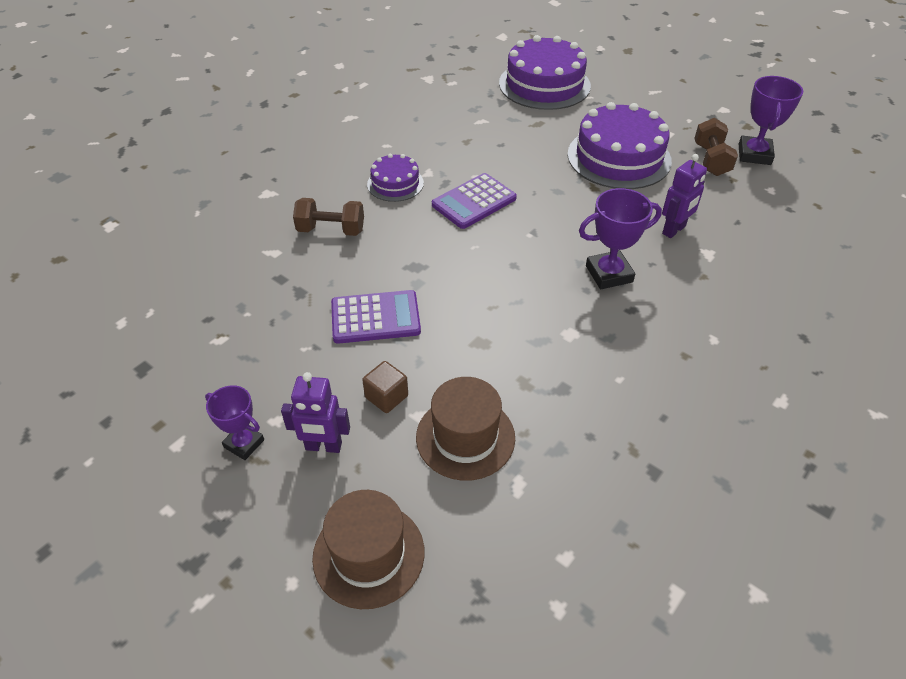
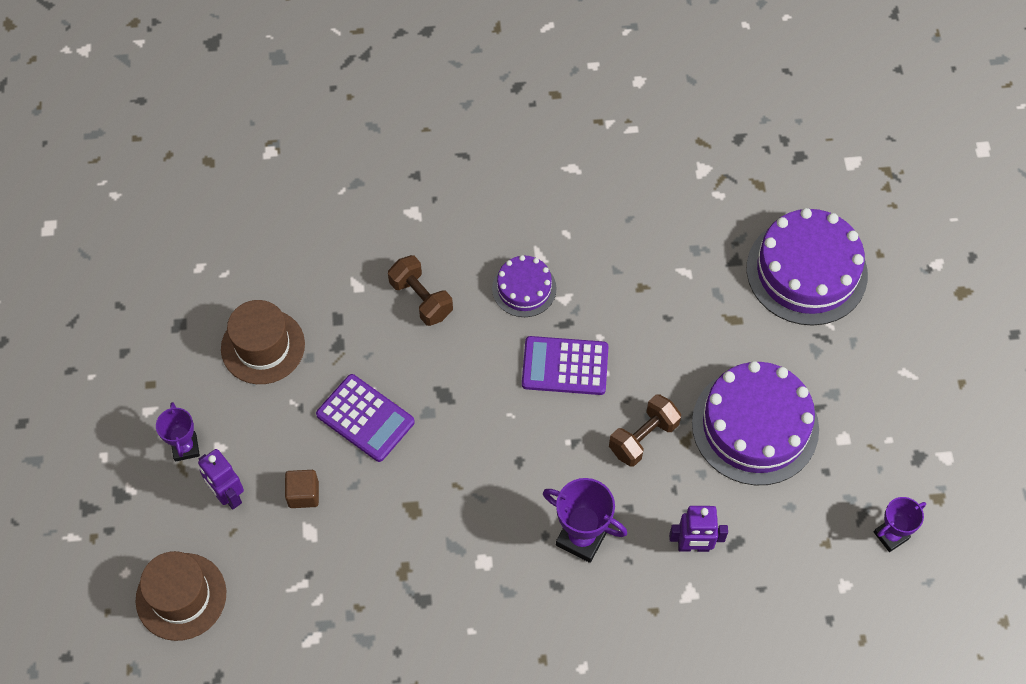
camera: 45 degrees right, 15 degrees up
(465, 437) = (318, 574): brown hat -> brown hat (263, 346)
(711, 160) = (838, 504): brown dumbbell -> brown dumbbell (643, 438)
(754, 154) = (891, 535): purple trophy -> purple trophy, size x0.66

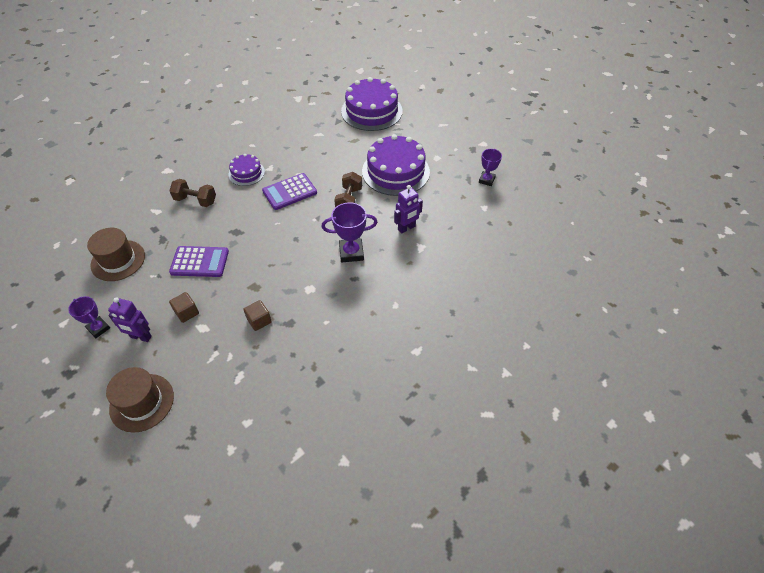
camera: 35 degrees left, 10 degrees down
(386, 569) = (259, 320): none -> brown cube

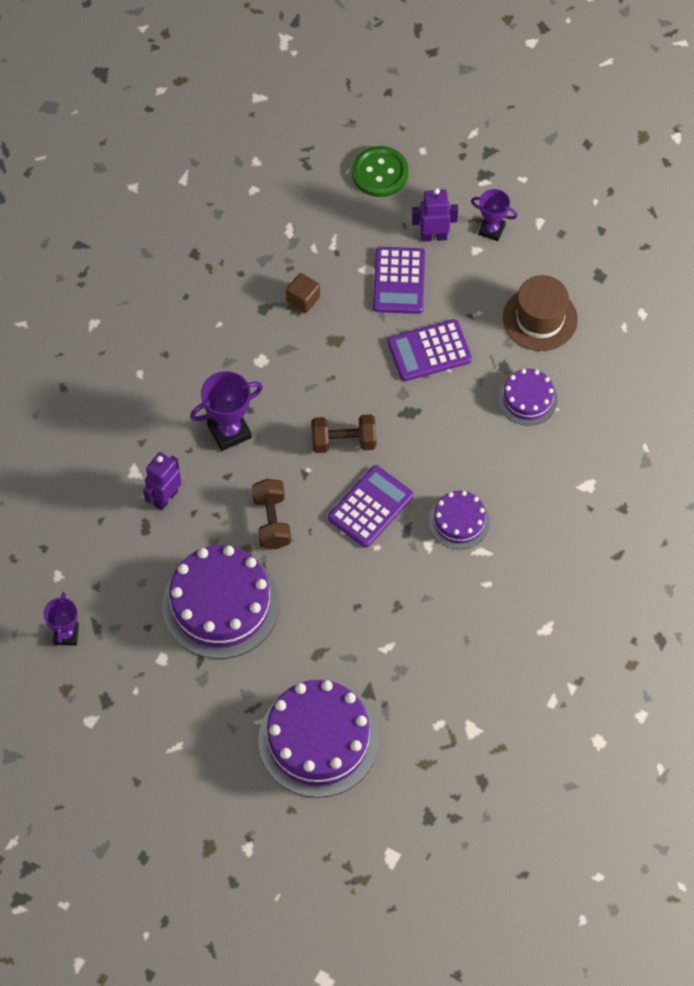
camera: 160 degrees right, 10 degrees up
(142, 402) = (380, 173): brown hat -> green button
(163, 219) = (527, 399): none -> purple cake
(187, 312) = (399, 281): brown cube -> purple calculator
(195, 200) = (503, 445): brown dumbbell -> brown dumbbell (343, 441)

